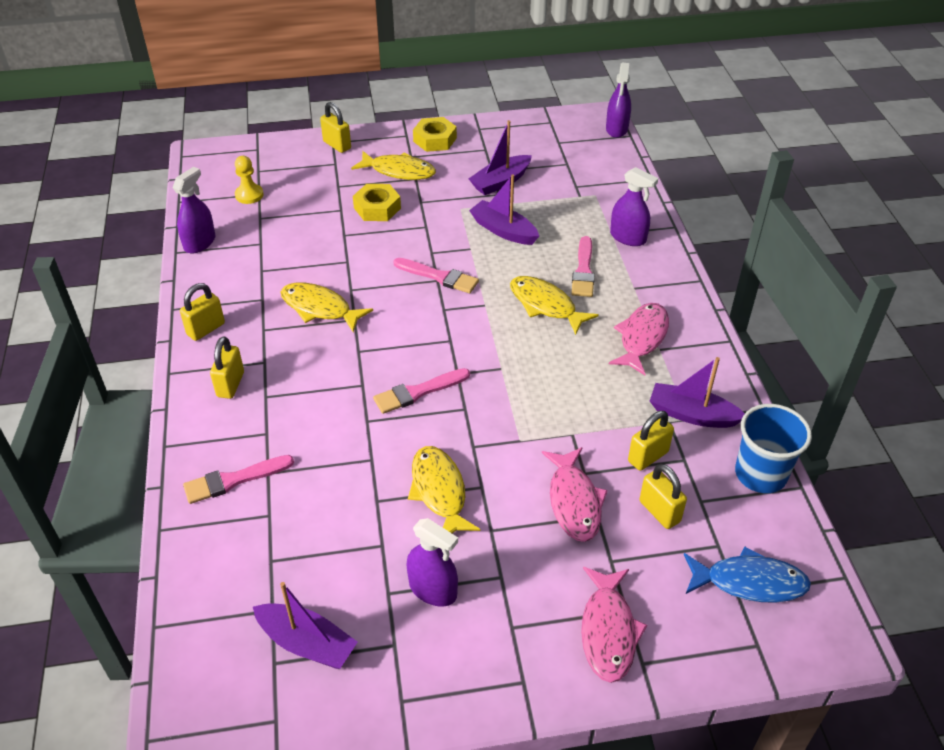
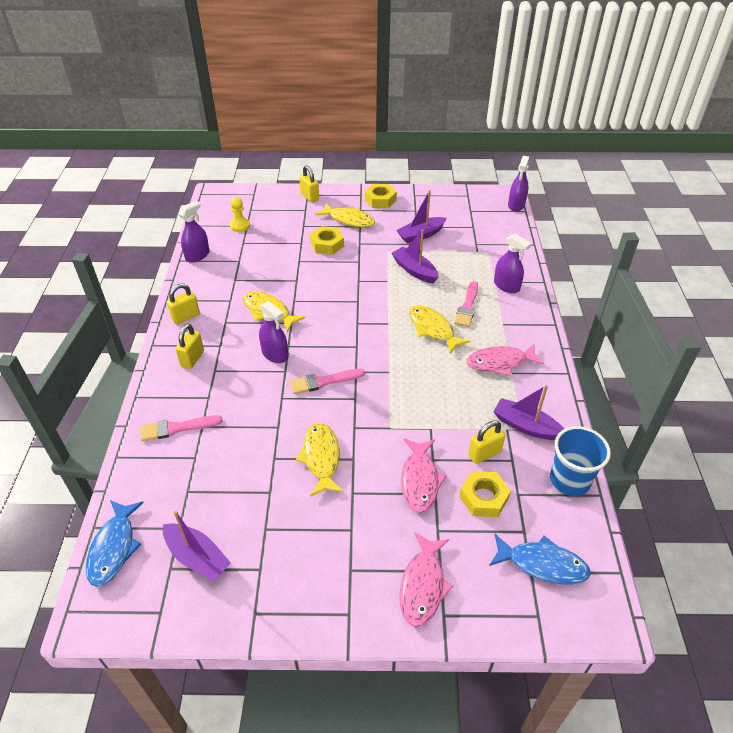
camera: 10 degrees right, 0 degrees up
(189, 649) = (114, 548): none -> blue fish
(433, 589) = (298, 531): purple spray bottle -> purple spray bottle (275, 354)
(439, 277) = (359, 299): pink brush -> none
(642, 338) = (500, 362): pink fish -> pink fish turned 135 degrees counterclockwise
(659, 511) = (483, 497): yellow padlock -> yellow nut

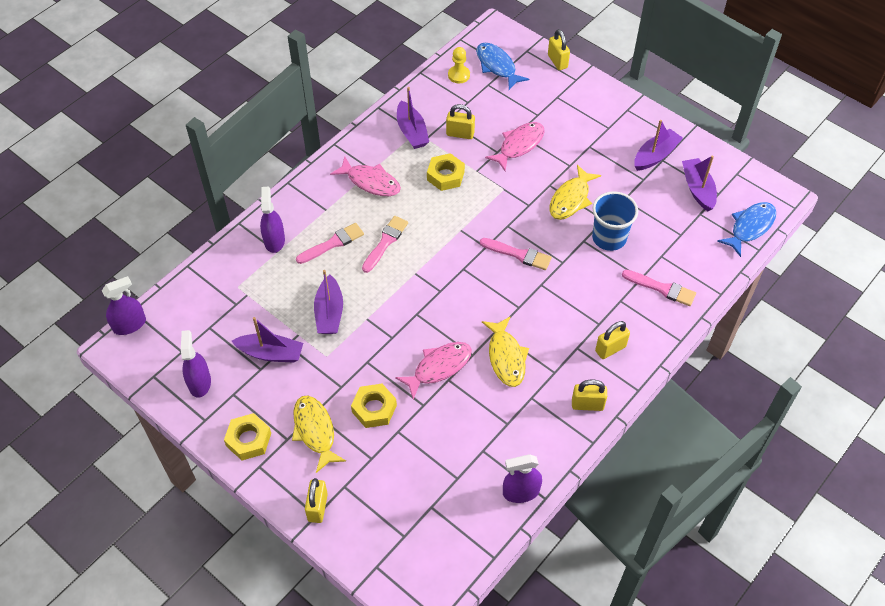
camera: 140 degrees left, 10 degrees up
(240, 226) = (439, 512): yellow pawn -> yellow pawn (459, 75)
(271, 569) = (655, 156): none -> purple boat
(275, 354) = (536, 306): purple spray bottle -> purple spray bottle (199, 382)
(423, 585) = (573, 97): pink fish -> pink fish (439, 367)
(433, 329) = (385, 242): yellow fish -> pink brush
(483, 497) = (490, 113): yellow nut -> yellow nut (445, 176)
(489, 627) = (557, 61): none -> yellow padlock
(569, 480) = (427, 89): blue cup -> blue cup (609, 238)

